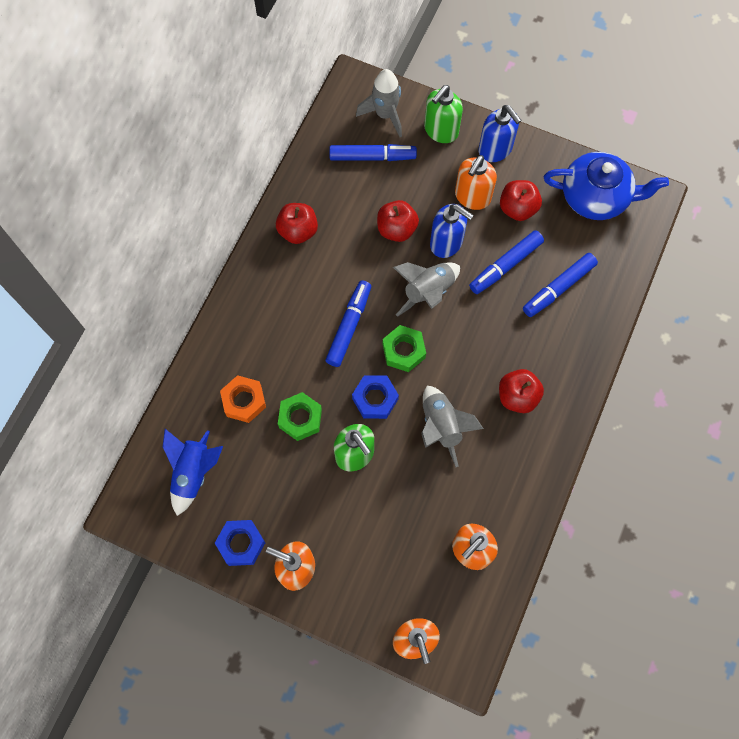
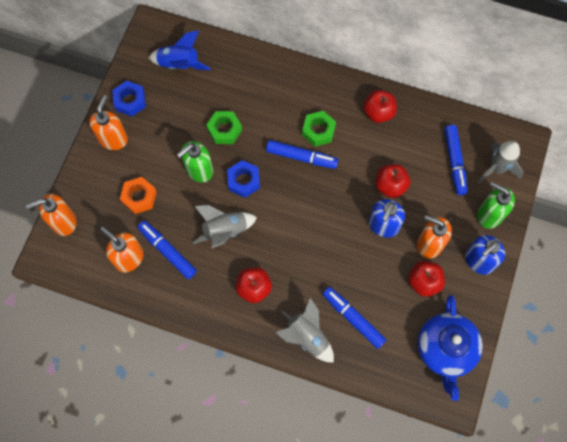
camera: 85 degrees right, 0 degrees up
(244, 401) = (235, 91): orange nut -> orange nut (139, 197)
(403, 351) = (285, 199): green nut -> green nut (318, 131)
(428, 292) = (337, 214): grey rocket -> grey rocket (307, 337)
(505, 266) = (368, 274): blue marker -> blue marker (167, 251)

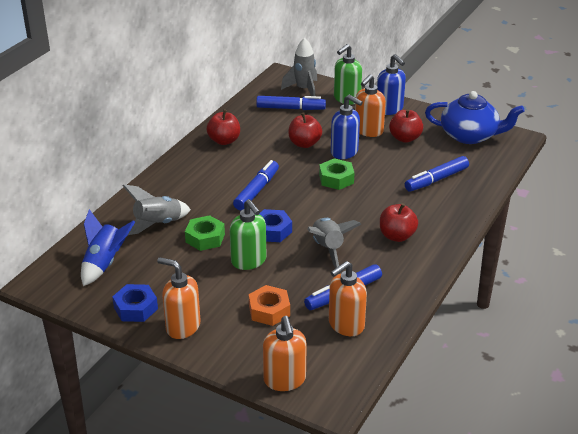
camera: 80 degrees left, 35 degrees down
(307, 337) = (452, 208): grey rocket -> grey rocket (158, 224)
(318, 131) = (230, 177): green nut -> green nut (336, 179)

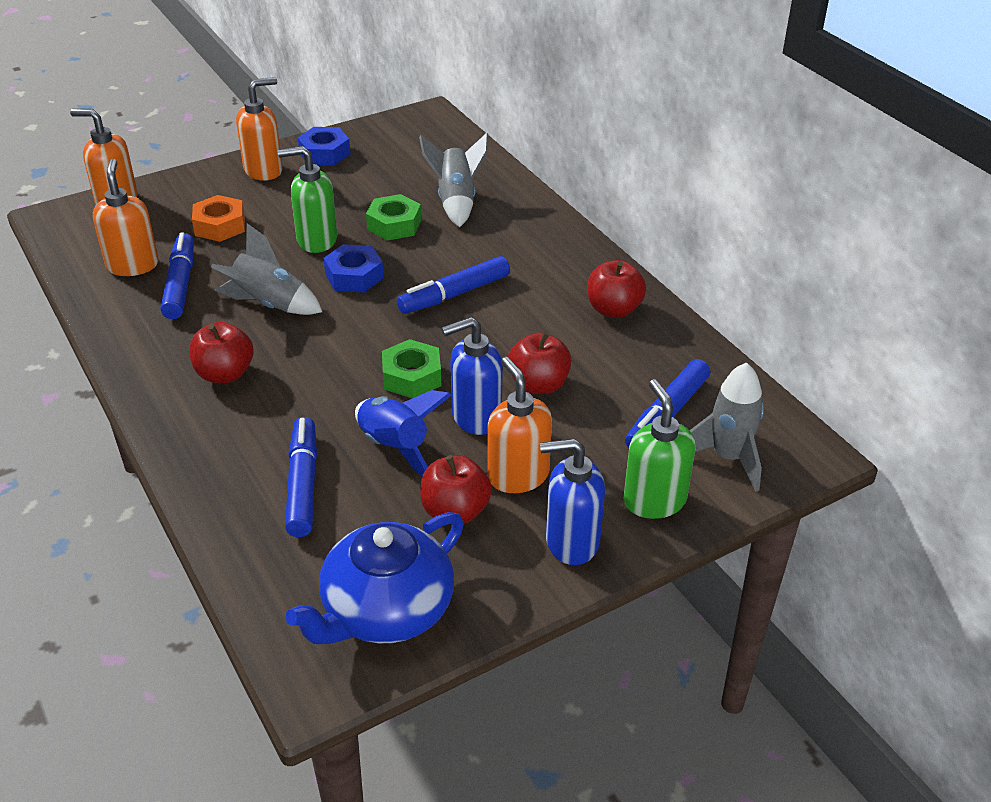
camera: 120 degrees right, 5 degrees up
(104, 264) = (418, 153): blue rocket -> blue rocket (394, 448)
(256, 190) = (454, 294): blue marker -> blue marker turned 90 degrees clockwise

